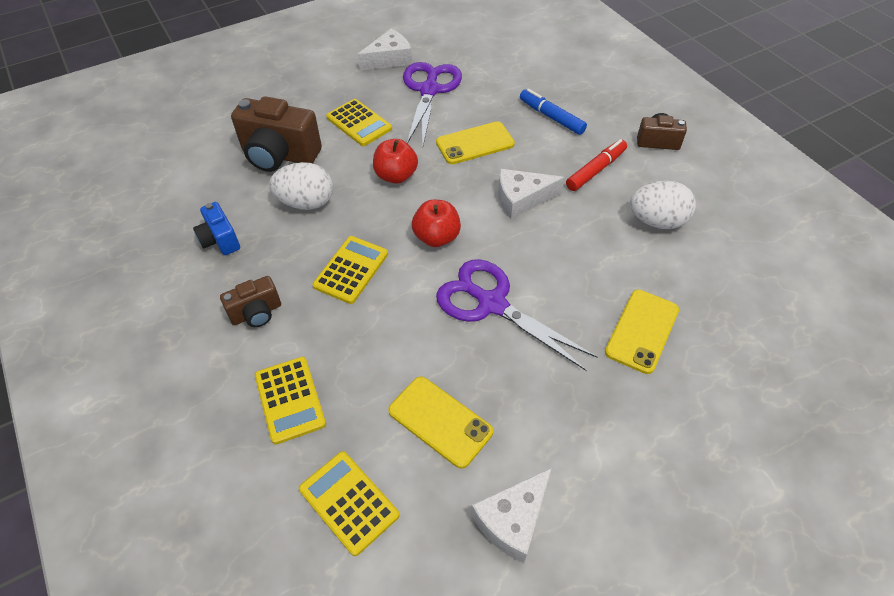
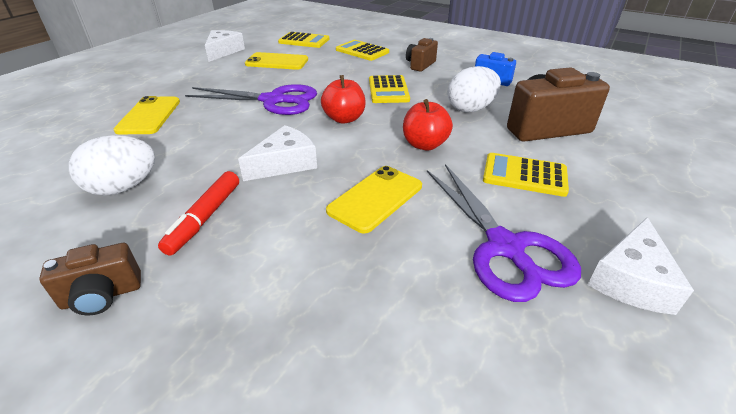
camera: 150 degrees right, 15 degrees down
(551, 117) = (294, 274): blue marker -> none

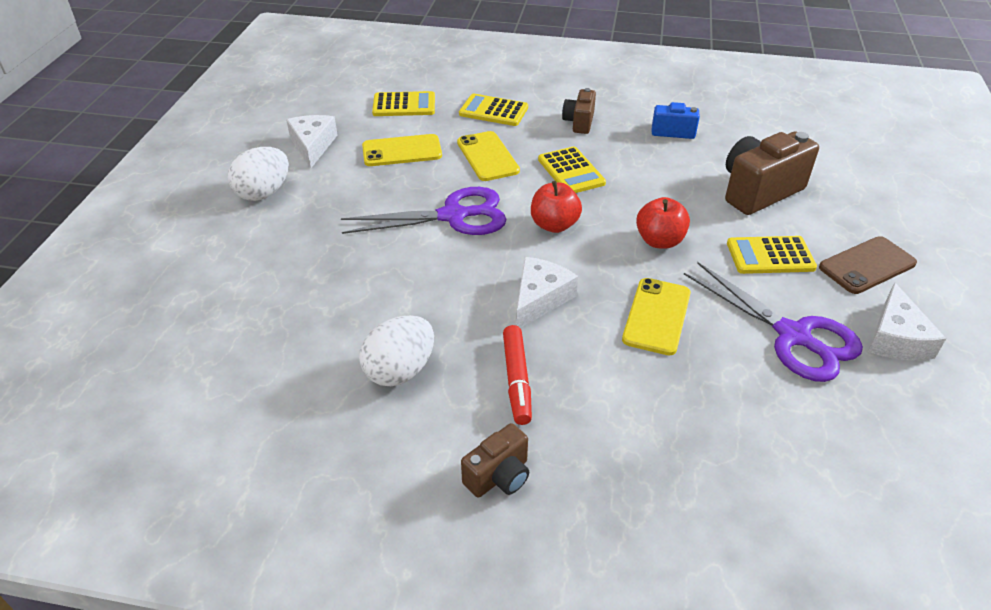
camera: 20 degrees left, 5 degrees up
(149, 116) = (325, 272): yellow phone -> yellow phone (487, 156)
(470, 109) = (675, 181): white egg -> white egg (263, 193)
(628, 204) = (867, 265): none -> brown phone

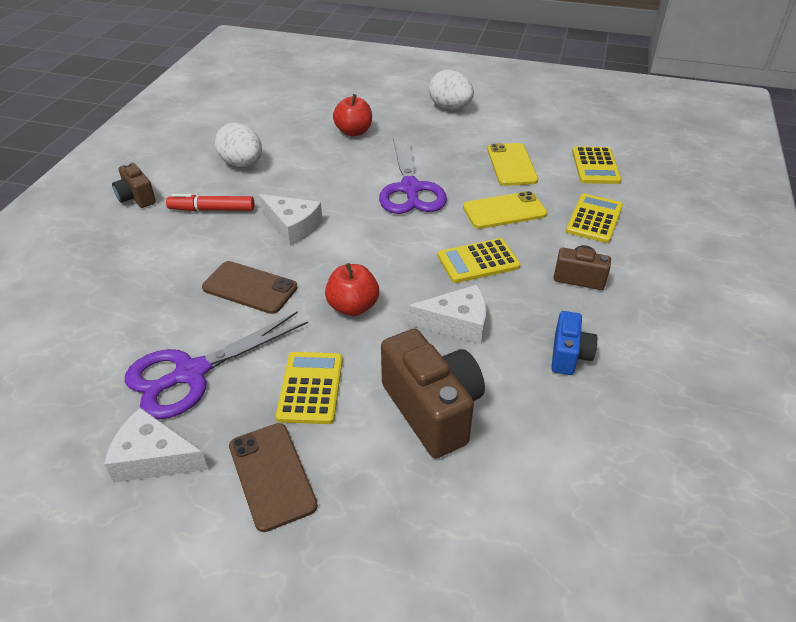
camera: 95 degrees right, 0 degrees up
(312, 145) = (518, 123): white cheese -> white cheese (457, 323)
(554, 225) = (389, 242): red apple -> red apple (353, 132)
(656, 316) = (250, 287): yellow phone -> brown phone

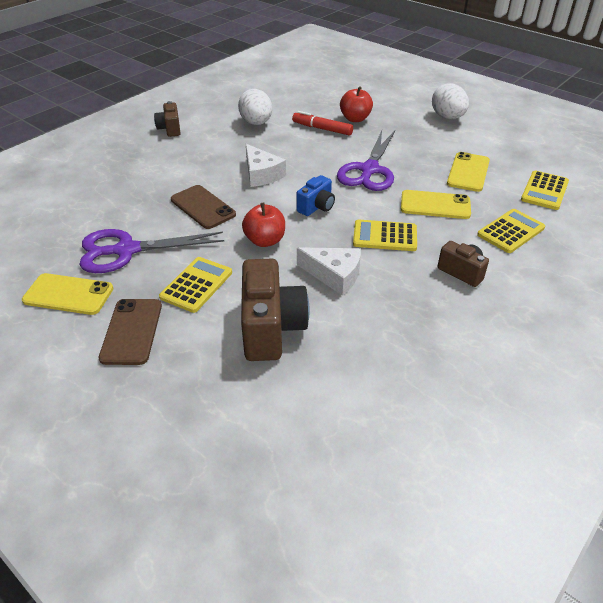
camera: 25 degrees right, 0 degrees up
(153, 458) = (68, 294): white cheese -> yellow phone
(212, 209) = (214, 149): red marker -> red marker (322, 129)
(569, 355) = (408, 326): blue camera -> blue camera (316, 207)

